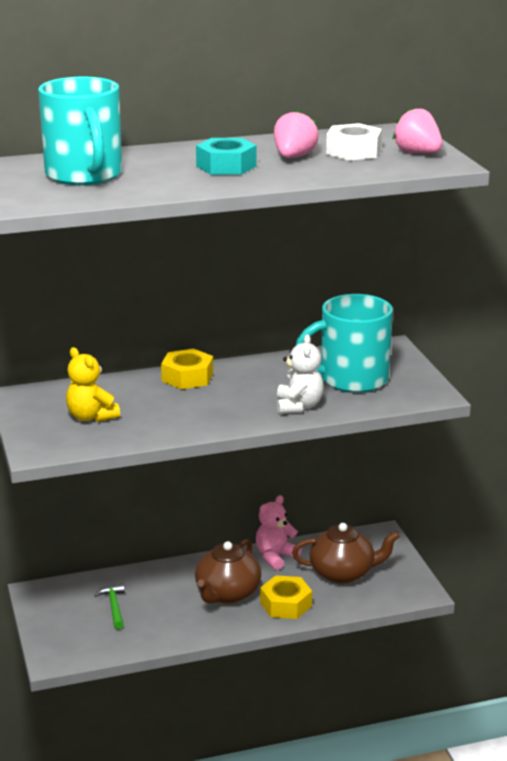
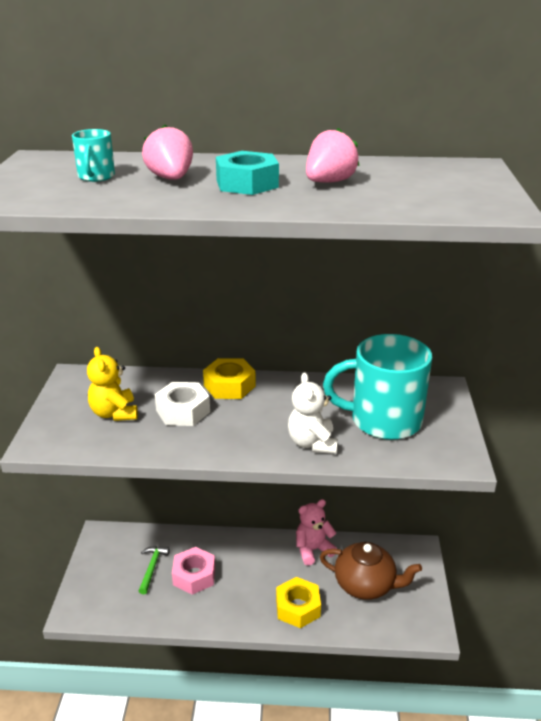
camera: 20 degrees right, 5 degrees up
(84, 175) = (96, 177): turquoise mug -> turquoise mug, size x0.45
(164, 603) = (194, 576): none -> pink nut
(227, 593) = (252, 580): brown teapot -> none
(298, 406) = (312, 443): white teddy bear -> white teddy bear turned 150 degrees clockwise
(353, 151) = (401, 183): white nut -> white nut (183, 411)
(417, 153) = (474, 193): pink strawberry -> pink strawberry (171, 179)

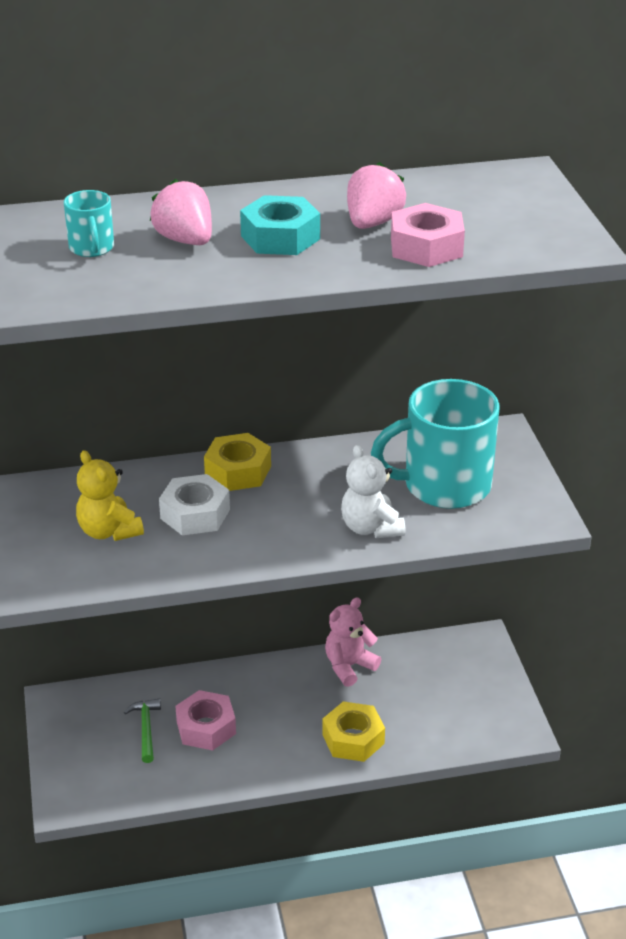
camera: 15 degrees left, 5 degrees up
(365, 200) = (426, 247): none -> pink nut
(365, 585) = (428, 696): brown teapot -> none

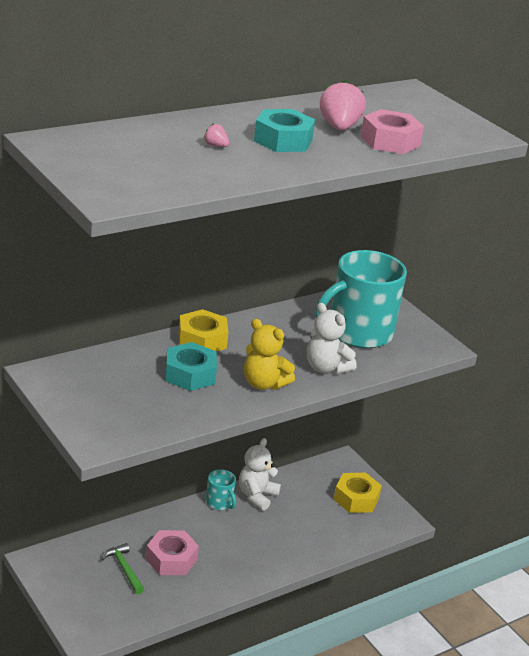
camera: 25 degrees left, 5 degrees down
(92, 248) = (149, 155): turquoise mug -> turquoise mug (219, 503)
(109, 531) = (131, 395): yellow teddy bear -> yellow teddy bear (263, 384)
(185, 240) = (215, 146): pink strawberry -> pink strawberry, size x0.47
(195, 514) = (190, 374): white nut -> turquoise nut
(349, 666) = (257, 496): pink teddy bear -> white teddy bear
(353, 739) = (287, 547): yellow nut -> yellow nut (356, 499)

